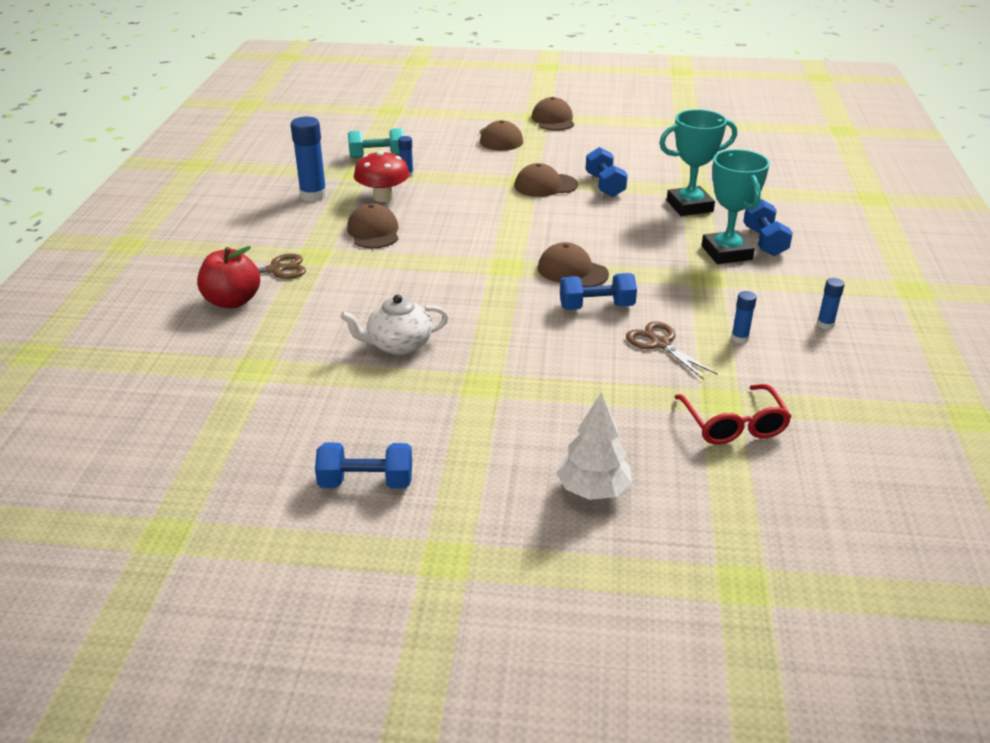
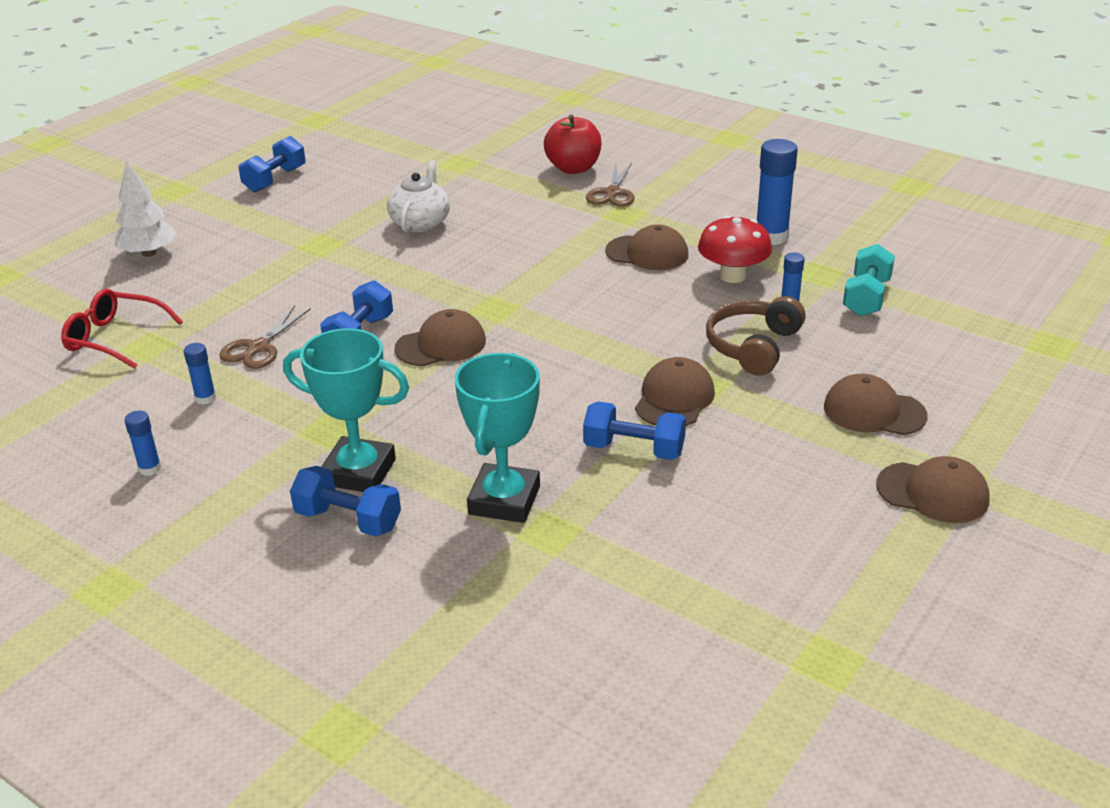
camera: 120 degrees right, 0 degrees up
(467, 176) = (753, 346): none -> brown headphones
(660, 344) = (258, 348): brown scissors -> brown scissors turned 120 degrees clockwise

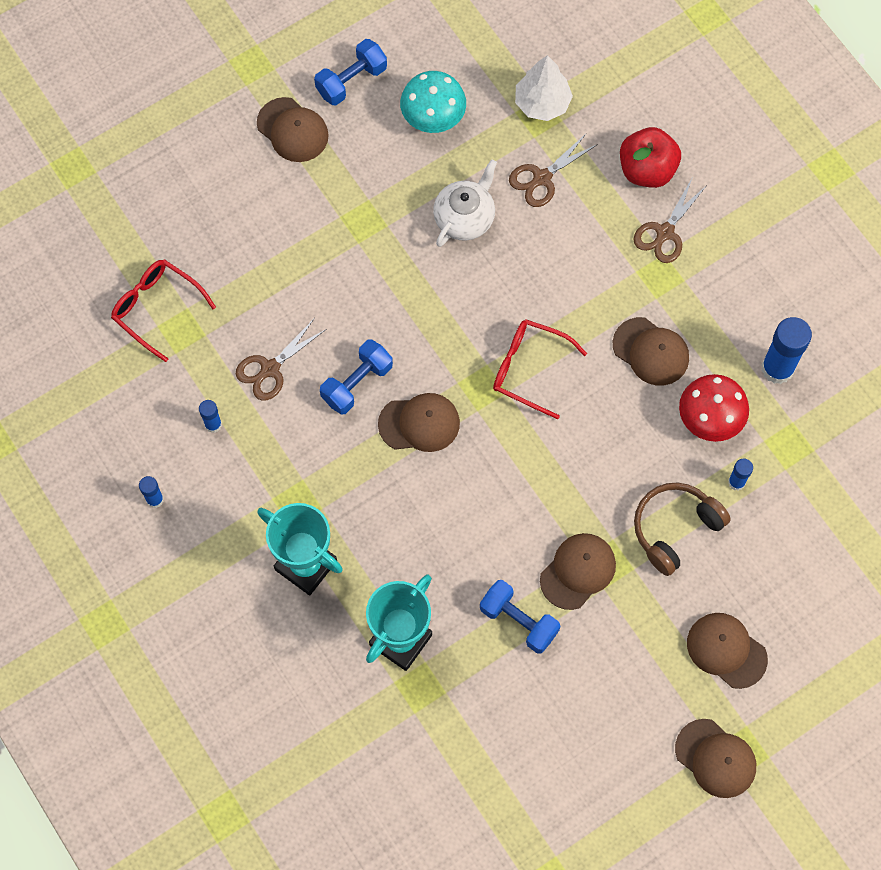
camera: 20 degrees right, 35 degrees up
(149, 253) = (208, 177): white tree -> white tree (542, 103)
(227, 213) = (292, 130): none -> brown cap
(348, 520) = (283, 617): blue dumbbell -> none
(362, 182) = (433, 117): none -> turquoise mushroom
(481, 190) = (542, 178): none -> brown scissors
(535, 288) = (529, 369): none -> red glasses
(866, 297) = (809, 498): turquoise dumbbell -> none

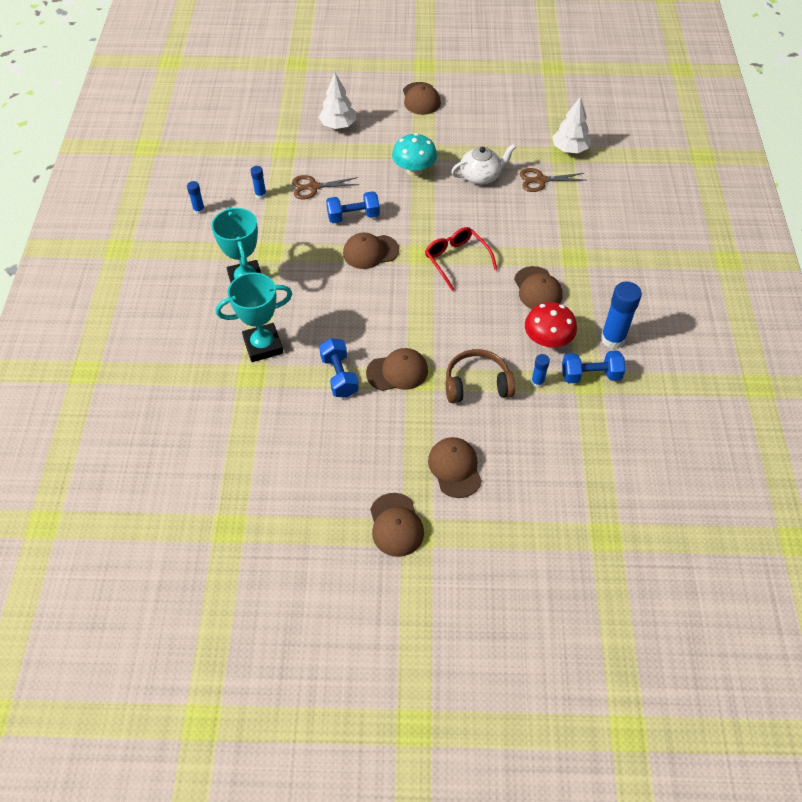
camera: 35 degrees right, 15 degrees down
(156, 308) = (281, 134): red glasses -> none
(220, 245) = (338, 125): none -> white tree
(351, 81) = (471, 94): blue dumbbell -> blue dumbbell (590, 375)
(419, 423) = (370, 252): brown cap -> brown cap turned 135 degrees clockwise
(433, 117) = (502, 127): turquoise mushroom -> turquoise mushroom (414, 170)
(647, 170) = (607, 205): red apple -> none
(665, 232) = (594, 239): brown scissors -> none

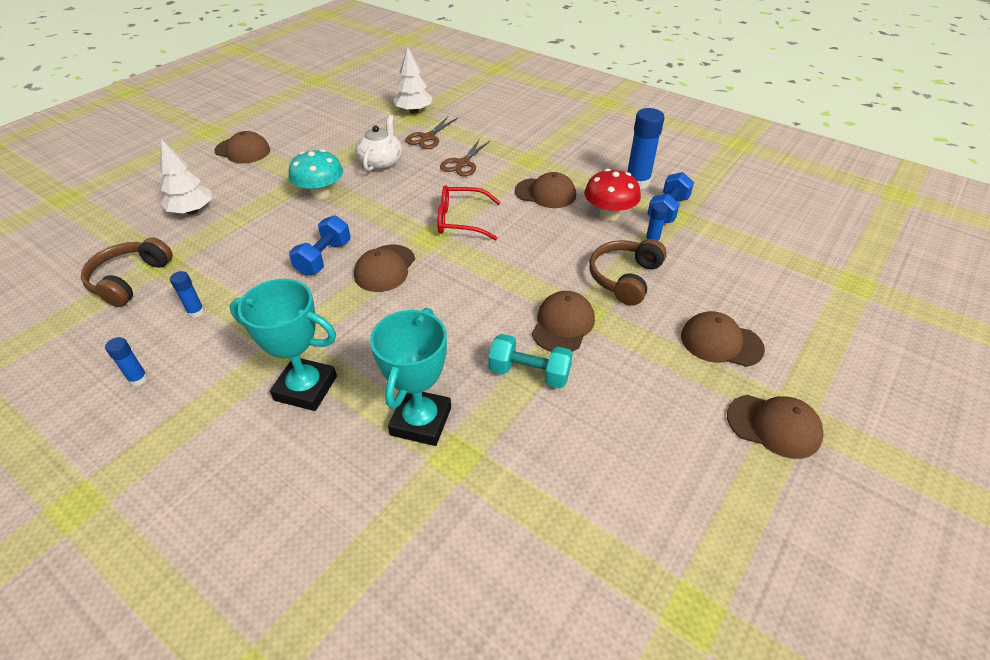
camera: 55 degrees left, 10 degrees down
(260, 148) = (129, 280): none -> brown headphones
(313, 187) = (245, 266): brown scissors -> brown scissors (463, 163)
(339, 376) = (529, 373): blue dumbbell -> turquoise dumbbell

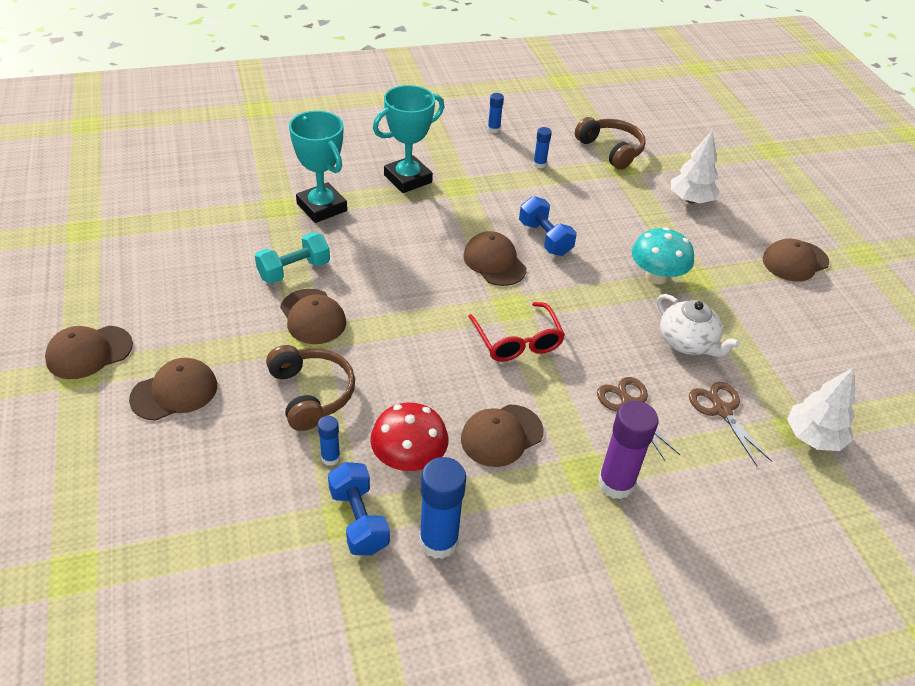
camera: 125 degrees right, 0 degrees up
(461, 220) = (517, 341): red glasses -> red glasses turned 120 degrees clockwise
(524, 150) = (616, 483): none -> purple glue stick

